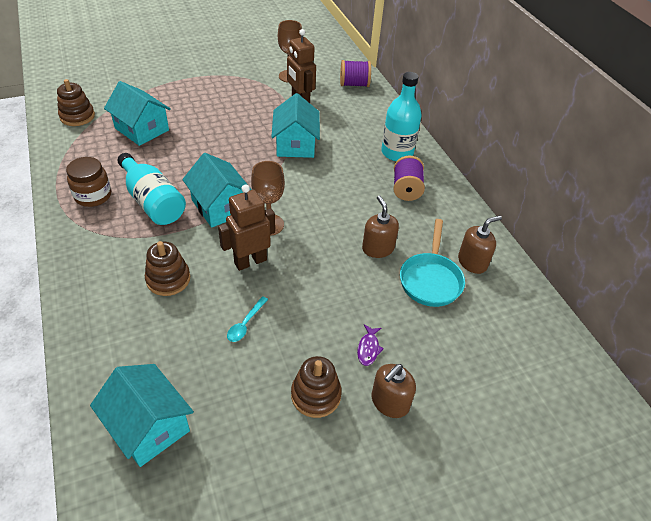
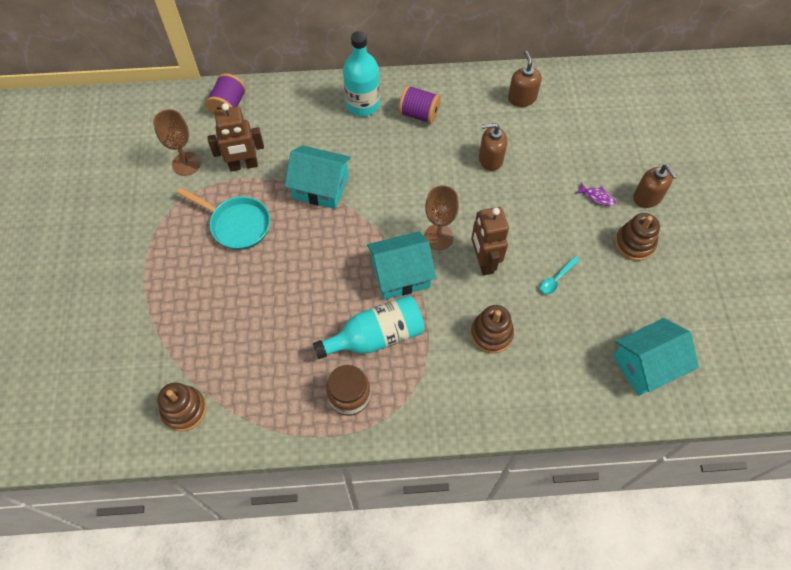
camera: 70 degrees left, 15 degrees up
(142, 129) = (239, 336): turquoise house -> none
(245, 324) = (556, 279): turquoise spoon -> turquoise spoon turned 90 degrees clockwise
(430, 279) = (534, 133): turquoise pan -> turquoise pan (236, 224)

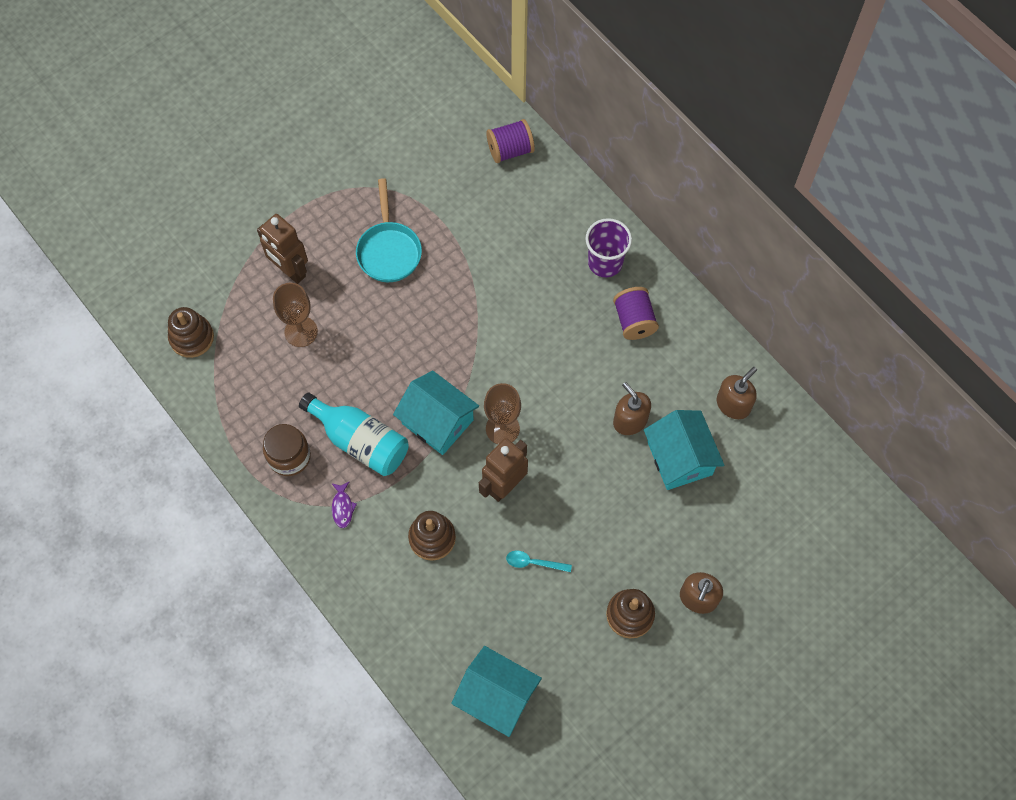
camera: 55 degrees right, 5 degrees up
(186, 164) = (420, 163): brown goblet -> brown goblet (301, 332)
(243, 165) = (454, 210): brown robot -> brown robot (290, 271)
(320, 187) = (480, 291): turquoise house -> turquoise house (679, 458)
(363, 104) = (605, 263): turquoise bottle -> purple cup
(597, 197) = (661, 548): purple fish -> purple fish (342, 507)

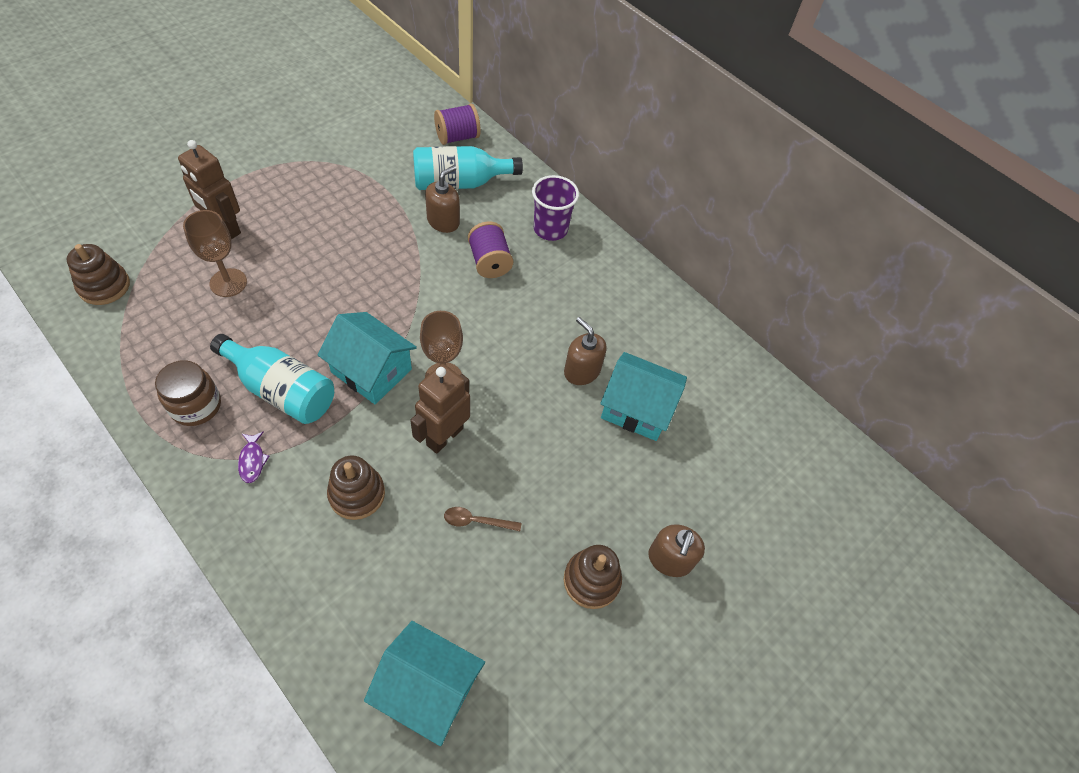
camera: 10 degrees left, 10 degrees down
(389, 250) = (331, 213): turquoise pan -> none
(513, 209) = (459, 183): none -> turquoise bottle
(533, 562) = (476, 521): turquoise spoon -> brown spoon
(634, 321) = (581, 279): purple spool -> purple spool (489, 262)
(679, 458) = (637, 408): turquoise house -> turquoise house turned 45 degrees counterclockwise
(733, 404) = (688, 356): brown soap dispenser -> brown soap dispenser (443, 221)

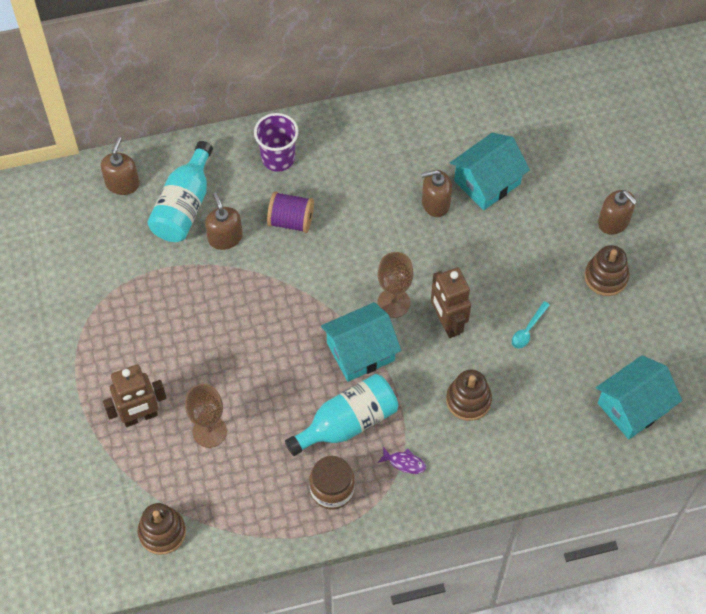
camera: 55 degrees left, 5 degrees up
(457, 137) = (122, 183): purple spool -> brown soap dispenser
(476, 521) = (528, 329): brown spoon -> turquoise spoon

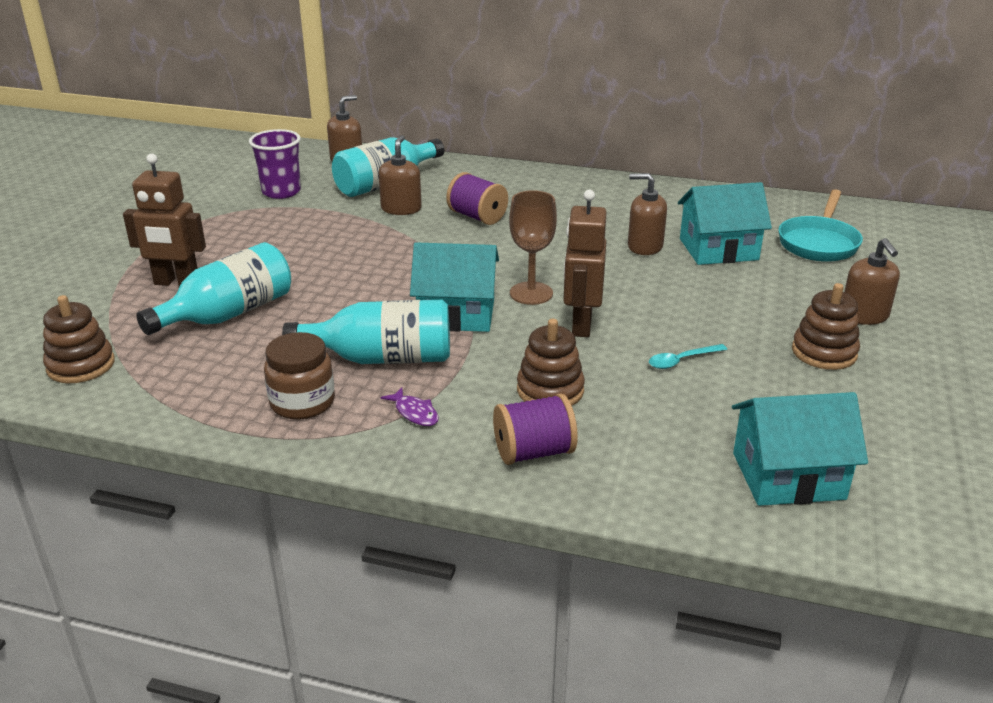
camera: 30 degrees right, 30 degrees down
(209, 431) = (228, 314): brown goblet -> turquoise bottle
(278, 158) = (505, 183): purple cup -> purple cup (281, 192)
(492, 460) = (533, 452): none -> purple spool
(550, 139) = (819, 243): none -> turquoise pan

